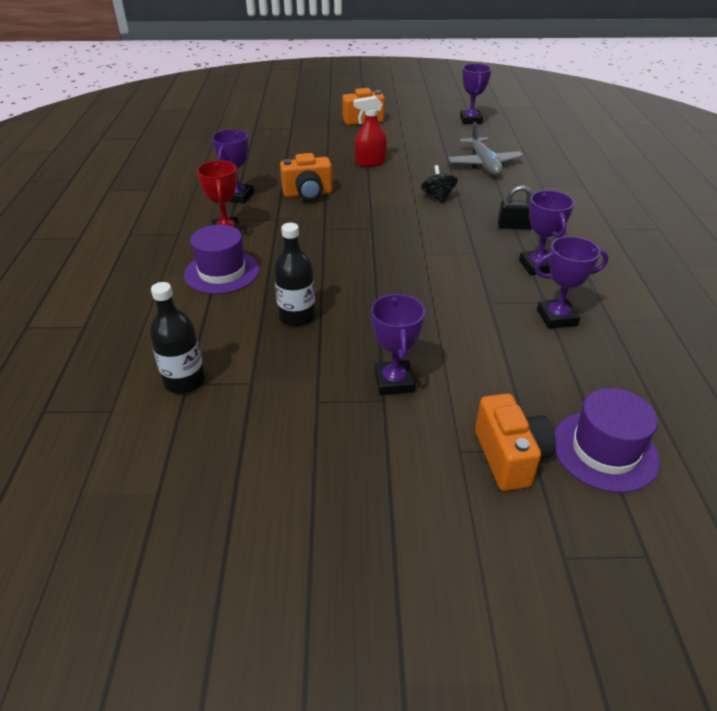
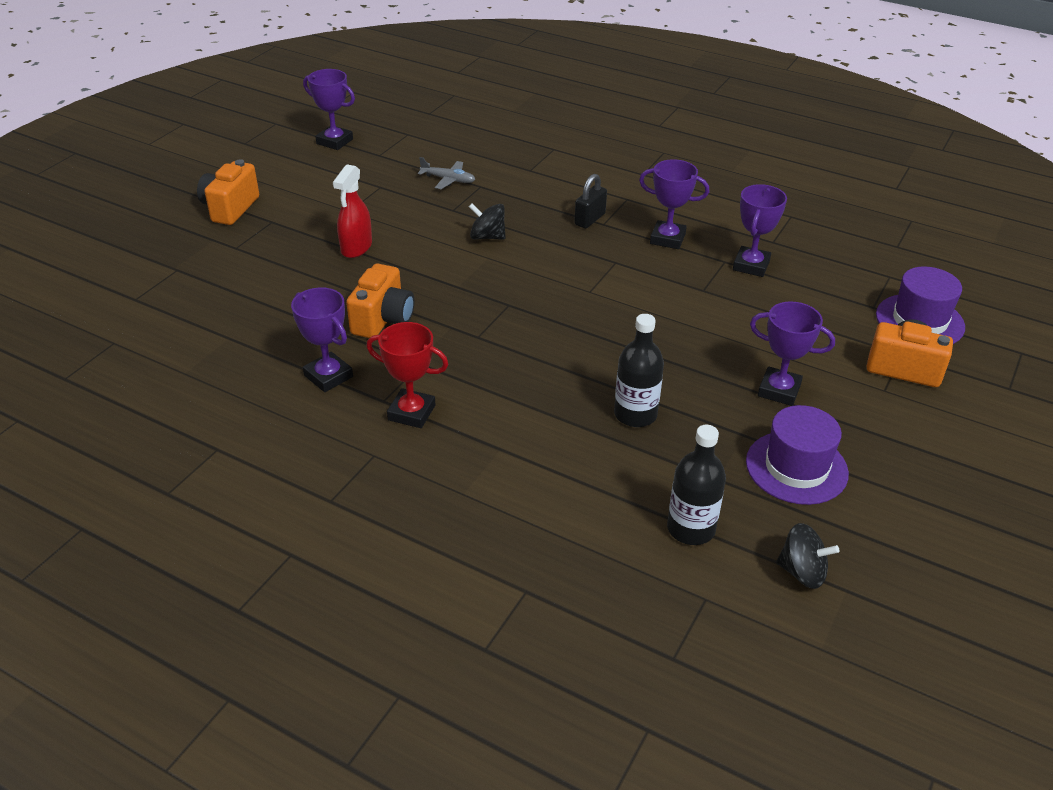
camera: 60 degrees left, 0 degrees up
(166, 457) = (802, 572): none -> black spinning top
(222, 272) = (502, 443): purple hat -> purple hat (796, 467)
(484, 164) = (448, 180): grey plane -> grey plane, size x0.58

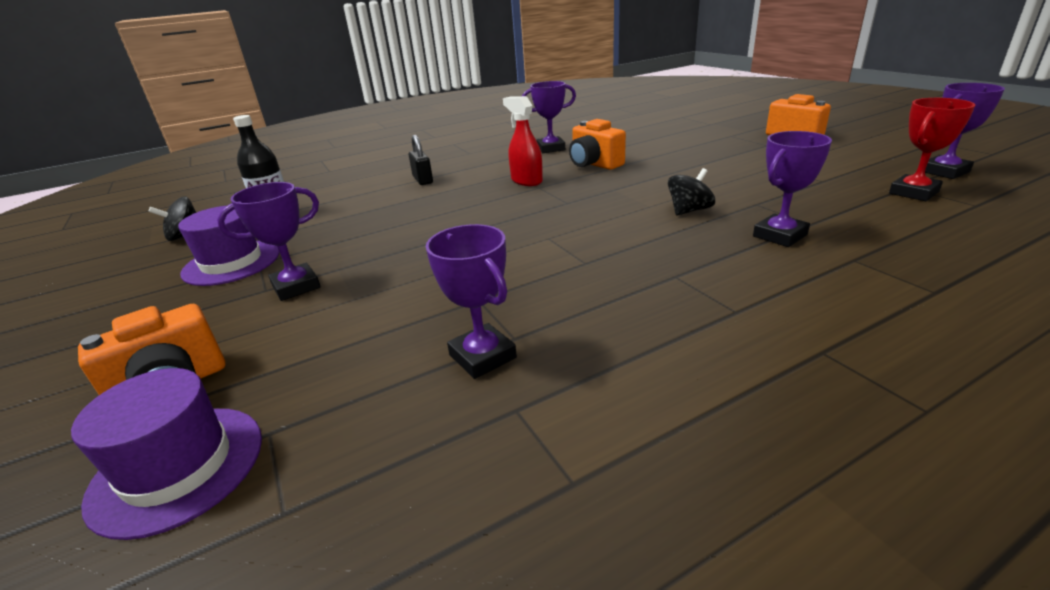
camera: 125 degrees right, 10 degrees down
(356, 247) = (705, 164): red spray bottle -> red spray bottle (526, 181)
(411, 413) = (489, 163): red trophy -> red trophy (913, 192)
(448, 180) = (832, 210): grey plane -> none
(590, 219) = (692, 270): black padlock -> black padlock (423, 180)
(635, 414) = (381, 220): black bottle -> none
(667, 239) = (605, 311): purple trophy -> purple trophy (779, 235)

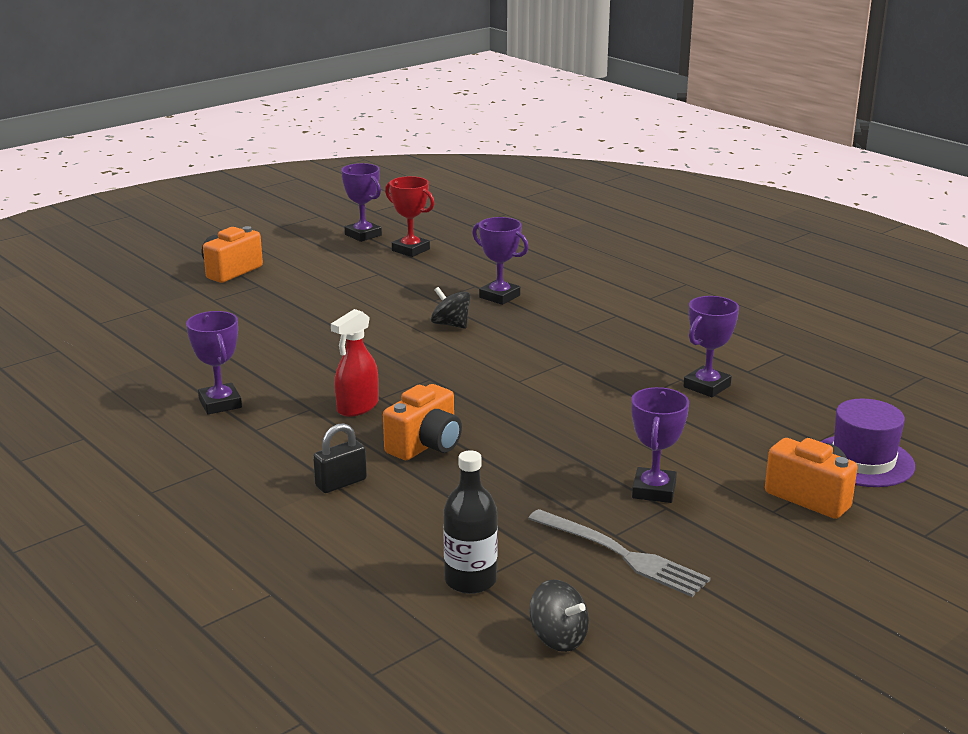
camera: 105 degrees left, 5 degrees down
(231, 263) = (621, 555): purple hat -> grey fork
(296, 287) = (654, 490): purple trophy -> purple trophy turned 60 degrees clockwise
(594, 164) = (302, 371): orange camera -> orange camera (426, 445)

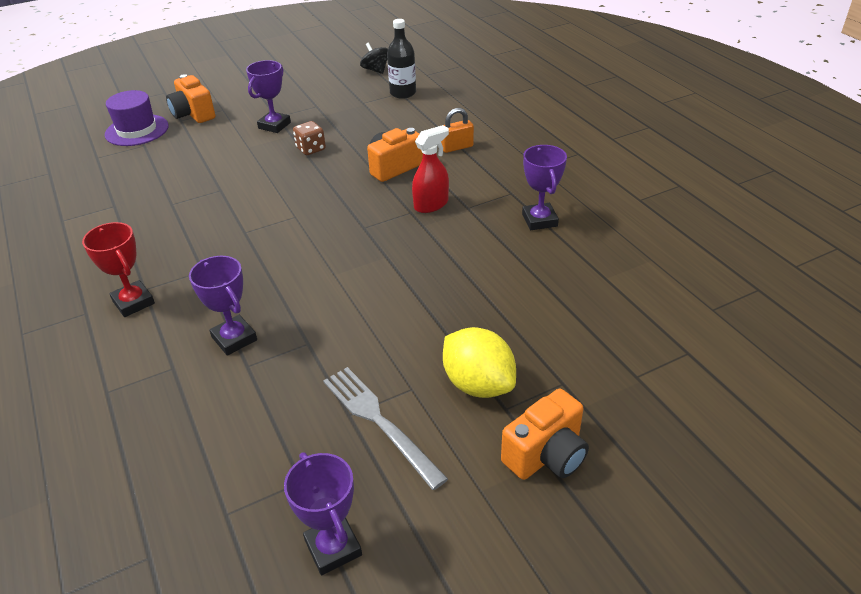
camera: 165 degrees left, 15 degrees up
(282, 293) = (478, 384): none -> yellow lemon
(341, 483) = (456, 147): black padlock -> orange padlock
(410, 250) = (281, 477): red trophy -> red trophy (133, 302)
(451, 324) = (311, 296): black spinning top -> none
(563, 459) = (311, 149): none -> brown dice
(621, 555) = (321, 97): grey fork -> grey fork (379, 421)
(707, 386) = (161, 194): purple trophy -> none

